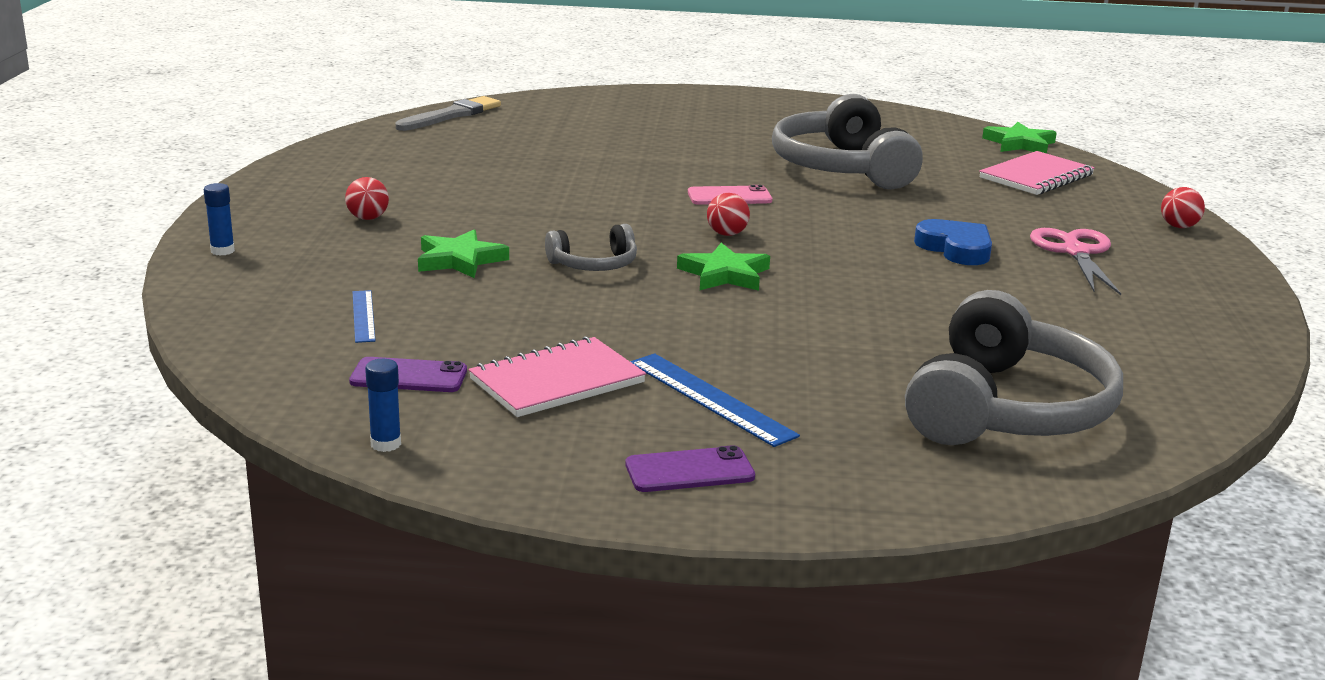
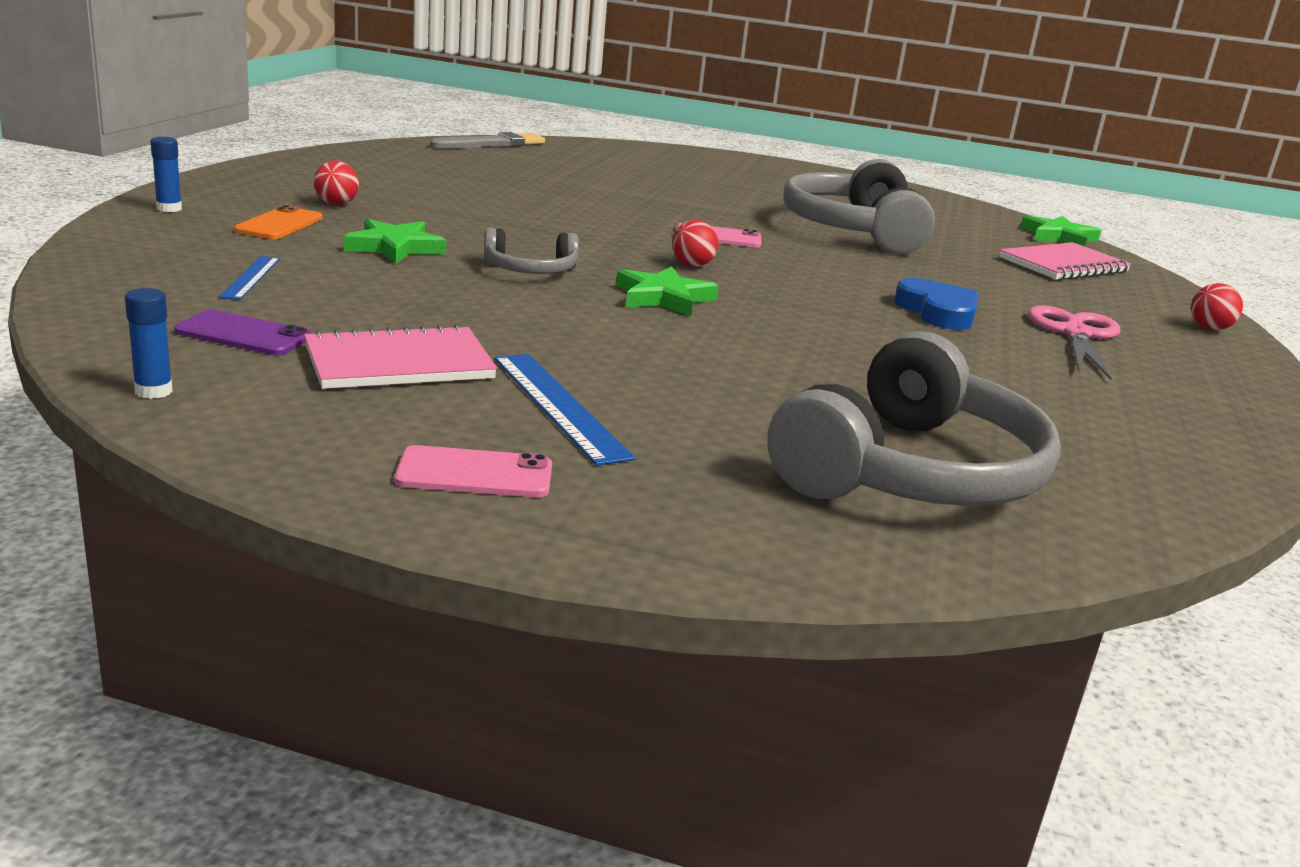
camera: 10 degrees right, 0 degrees up
(337, 251) = (279, 224): none -> orange phone
(689, 471) = (475, 473): purple phone -> pink phone

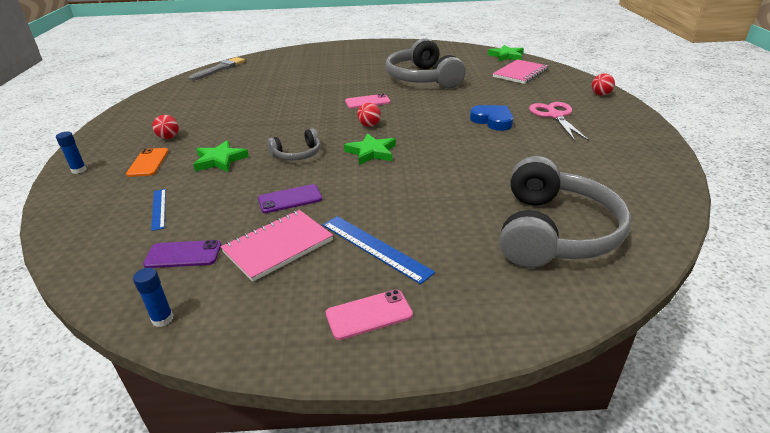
camera: 15 degrees left, 10 degrees up
(468, 317) = (290, 199): none -> purple phone

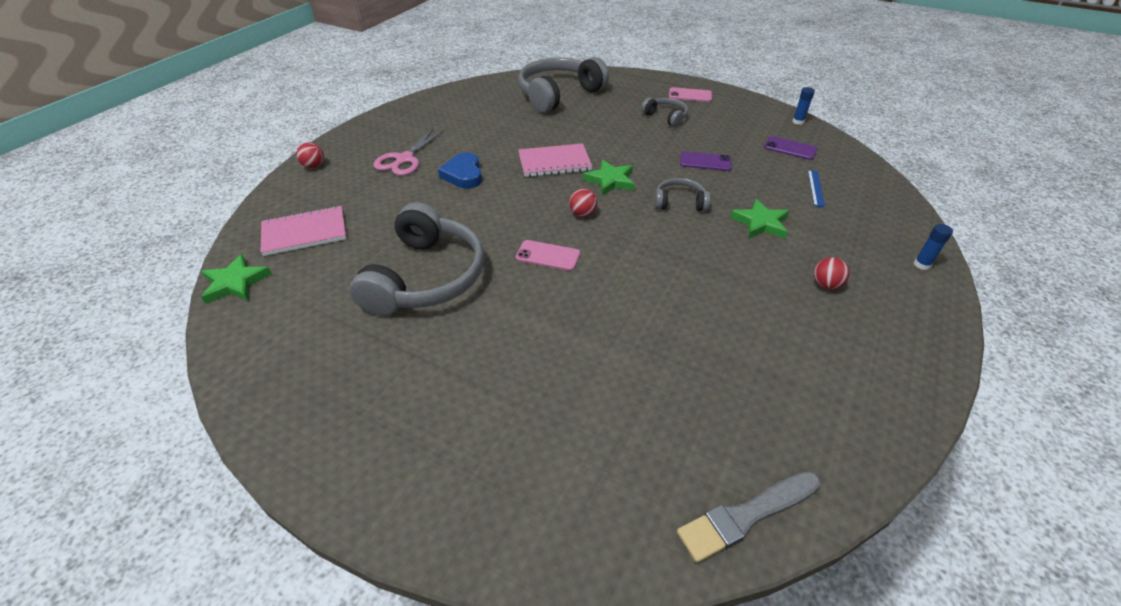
camera: 150 degrees left, 10 degrees up
(148, 162) = (841, 248): orange phone -> none
(278, 246) = (725, 135): pink notebook -> pink notebook (554, 162)
(375, 247) = (666, 117): blue ruler -> grey headphones

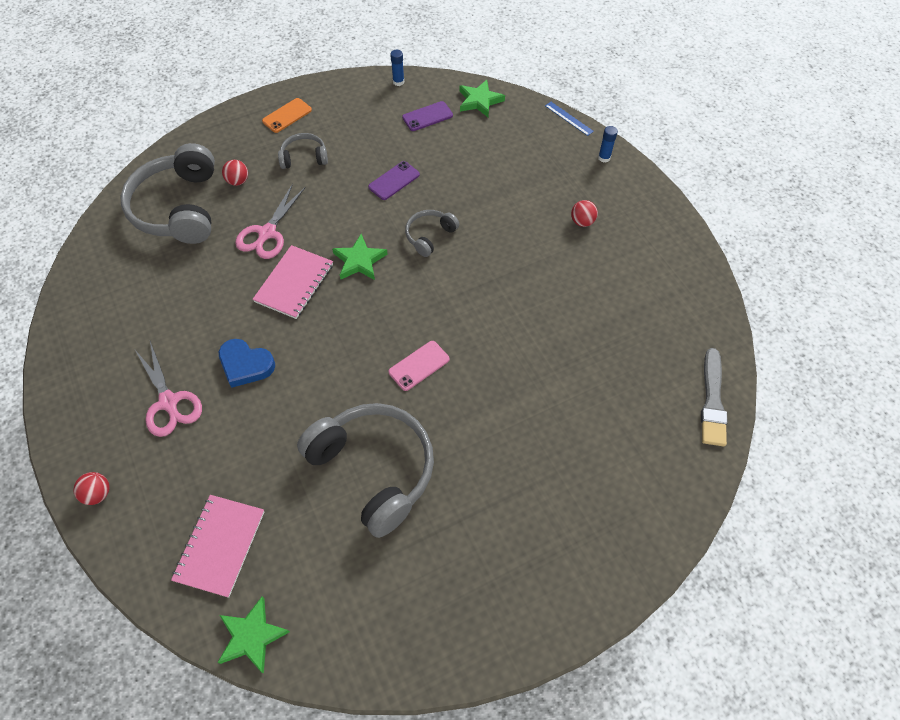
camera: 55 degrees left, 15 degrees up
(582, 133) = (267, 233): none -> pink scissors
(582, 214) = (387, 309): red ball -> red ball (238, 181)
(690, 95) = (287, 115): pink phone -> orange phone
(760, 223) = (495, 206): green star -> green star (479, 101)
(815, 188) = (486, 143): blue ruler -> blue ruler (568, 118)

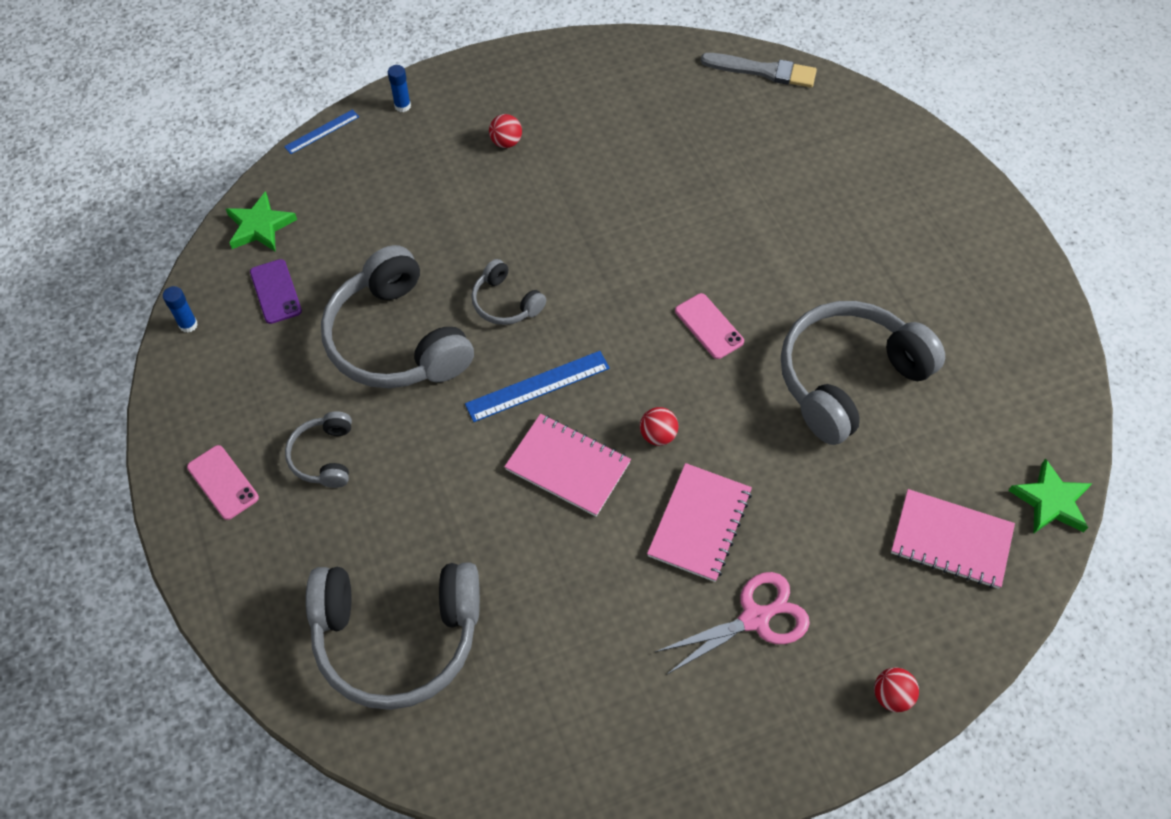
camera: 85 degrees left, 0 degrees up
(238, 181) = (356, 550): red ball -> red ball (658, 435)
(246, 365) = (699, 523): blue heart -> pink notebook
(267, 233) = (470, 504): pink scissors -> none
(287, 115) = (223, 482): orange phone -> pink phone
(359, 261) = (537, 386): green star -> blue ruler
(394, 181) = (397, 339): purple phone -> grey headphones

